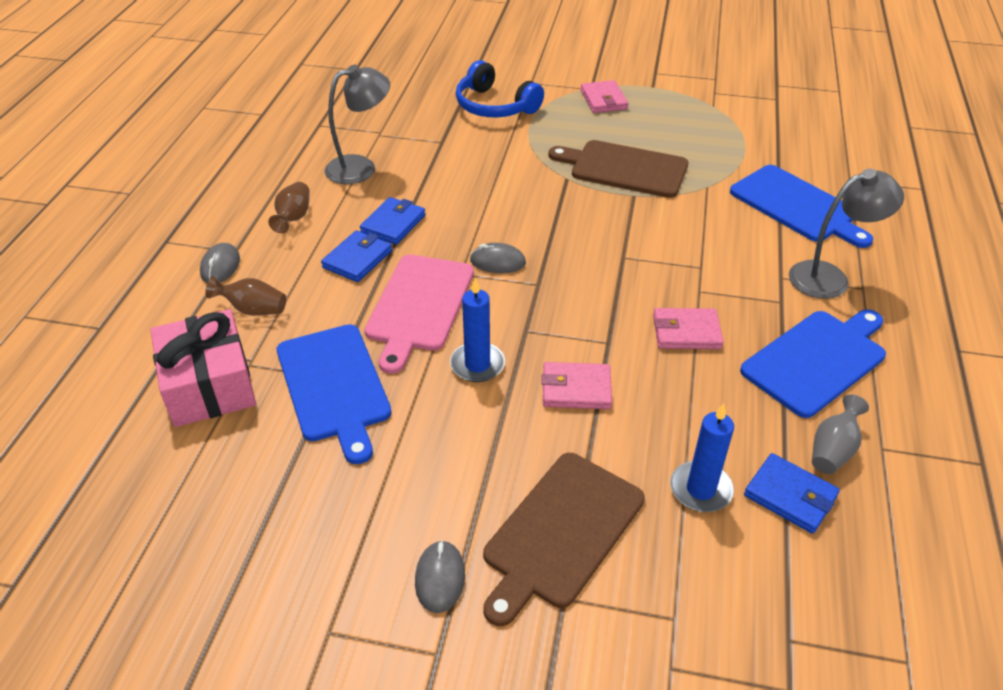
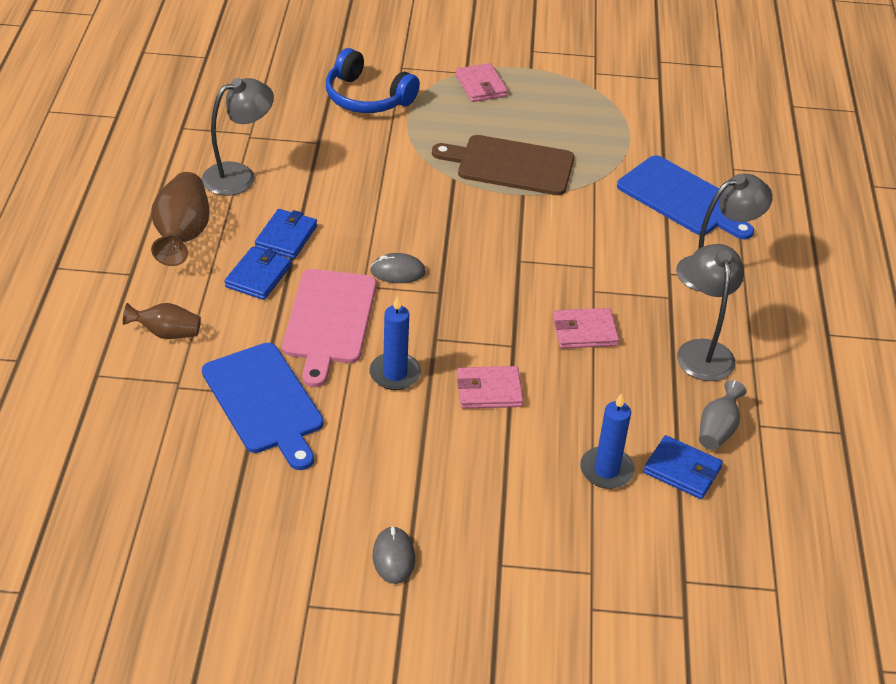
camera: 10 degrees left, 0 degrees up
(209, 384) = (145, 408): pink gift -> none
(220, 266) = (121, 291): grey mouse -> none
(293, 218) = (182, 235): brown vase -> brown vase, size x1.69
(561, 532) = (491, 514): brown cutting board -> none
(817, 360) = (703, 351): blue cutting board -> grey lamp

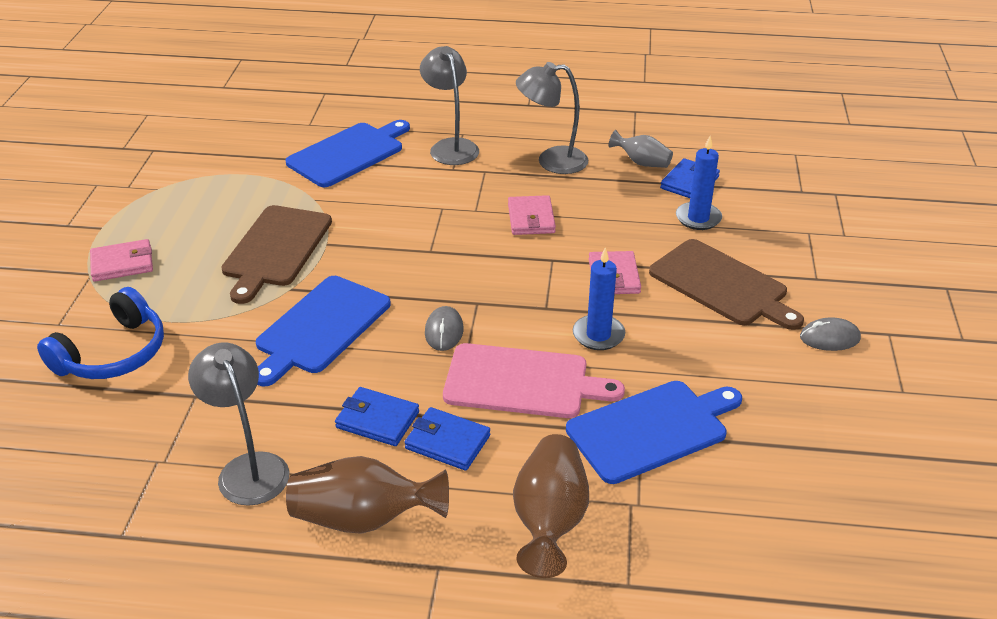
camera: 85 degrees left, 5 degrees down
(167, 333) = (549, 521): brown vase -> brown vase, size x1.69
(401, 199) = (320, 327): none -> blue cutting board
(481, 477) = (722, 285): none -> brown cutting board

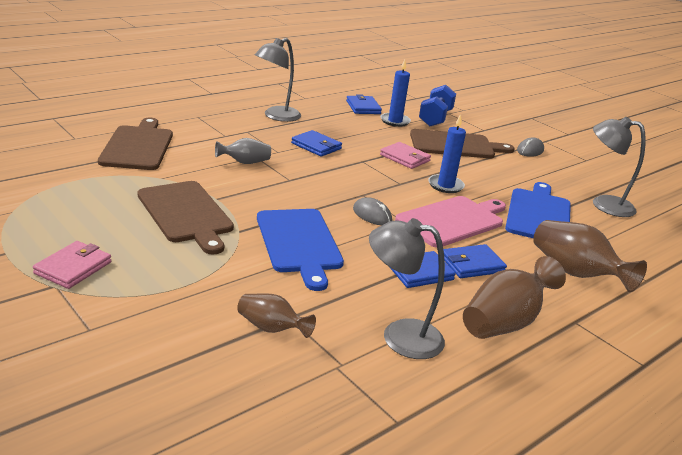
camera: 50 degrees left, 10 degrees down
(113, 353) = (178, 324): blue headphones -> none
(167, 397) = (271, 328): none -> brown vase
(348, 153) = (138, 146): blue cutting board -> brown cutting board
(451, 147) = (203, 125): grey lamp -> grey lamp (603, 204)
(531, 218) = (316, 146): pink wallet -> blue wallet
(642, 162) = (325, 105): grey vase -> grey vase (245, 162)
(769, 233) = (435, 118): none -> blue dumbbell

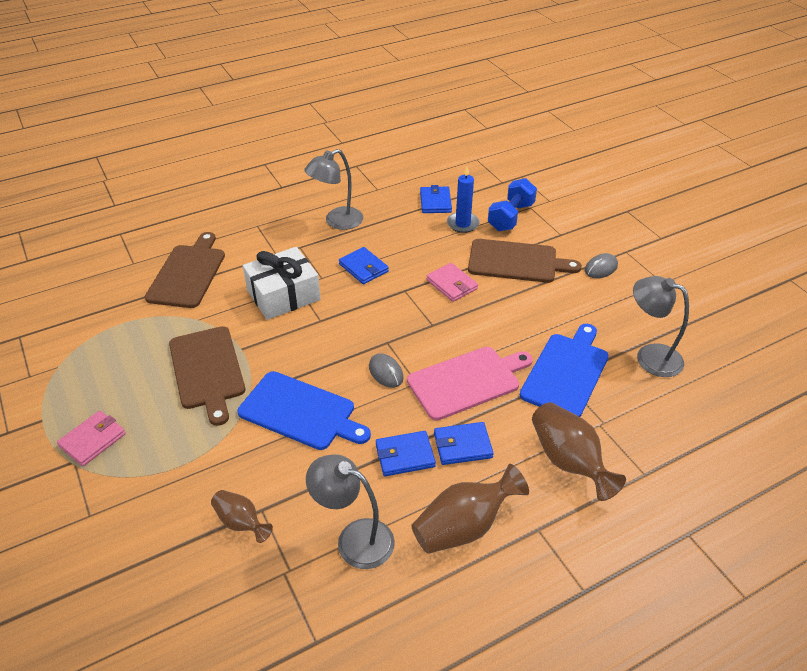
camera: 15 degrees right, 15 degrees up
(245, 162) = (283, 295): grey vase -> white gift
(299, 243) = (300, 412): blue cutting board -> blue cutting board turned 60 degrees counterclockwise
(445, 185) = (480, 327): blue candle -> none

